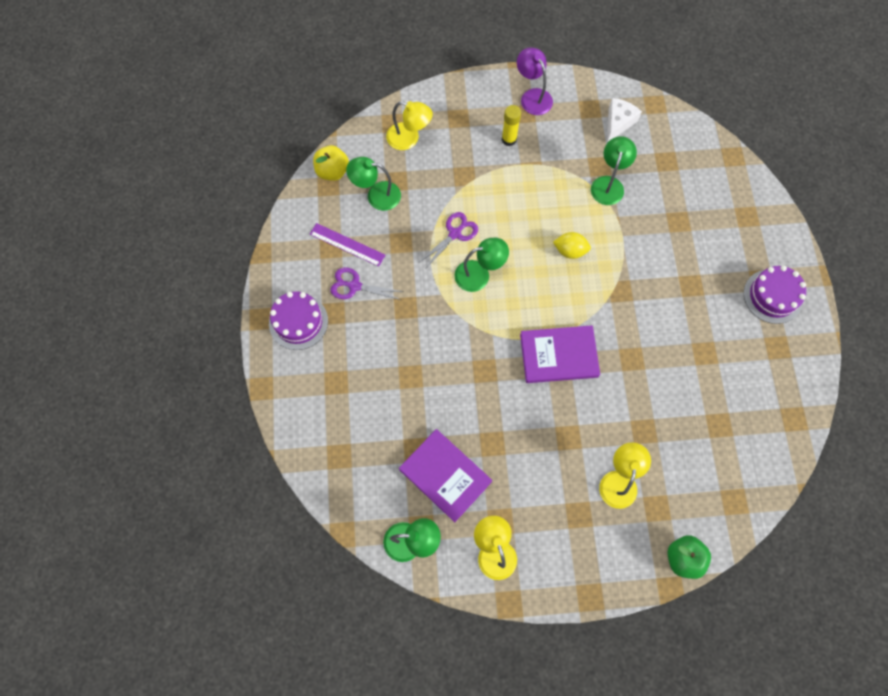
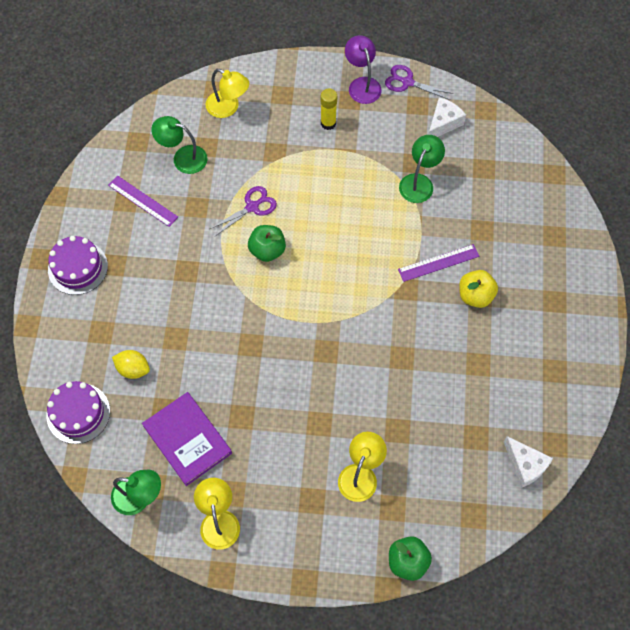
camera: 10 degrees right, 5 degrees down
(332, 171) = (145, 128): yellow apple -> yellow apple (475, 295)
(354, 286) = (141, 242): purple scissors -> purple scissors (407, 82)
(479, 274) = (267, 250): green lamp -> green apple
(559, 356) = (328, 342): purple book -> none
(570, 251) = (364, 241): yellow lemon -> yellow lemon (133, 369)
(645, 260) = (438, 263): none -> purple ruler
(771, 444) = (525, 465): none -> white cheese
(772, 296) = (562, 319): purple cake -> purple cake (78, 413)

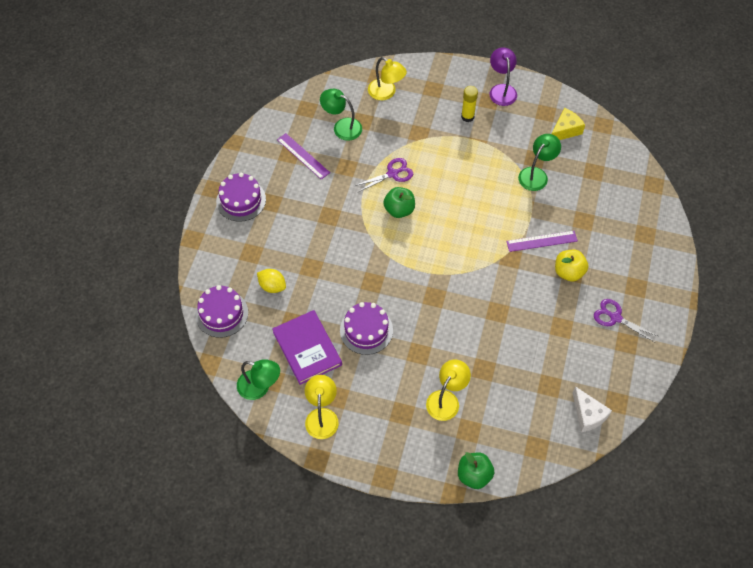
camera: 10 degrees right, 5 degrees down
(253, 405) = (366, 330): none -> purple cake
(407, 82) = (540, 93): purple scissors -> purple scissors (615, 317)
(443, 123) = (565, 130): white cheese -> yellow cheese

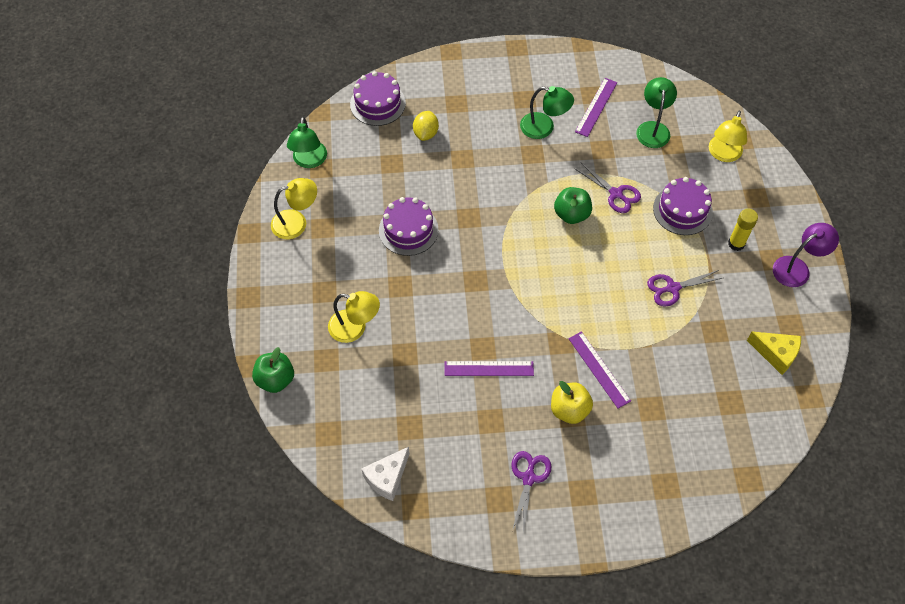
camera: 70 degrees right, 0 degrees up
(241, 200) = (514, 74): purple cake -> purple cake (682, 210)
(307, 348) = (367, 185): purple book -> none
(490, 170) = (672, 288): none -> purple scissors
(517, 314) = (489, 368): none -> purple ruler
(536, 174) = (692, 339): green lamp -> green lamp (544, 128)

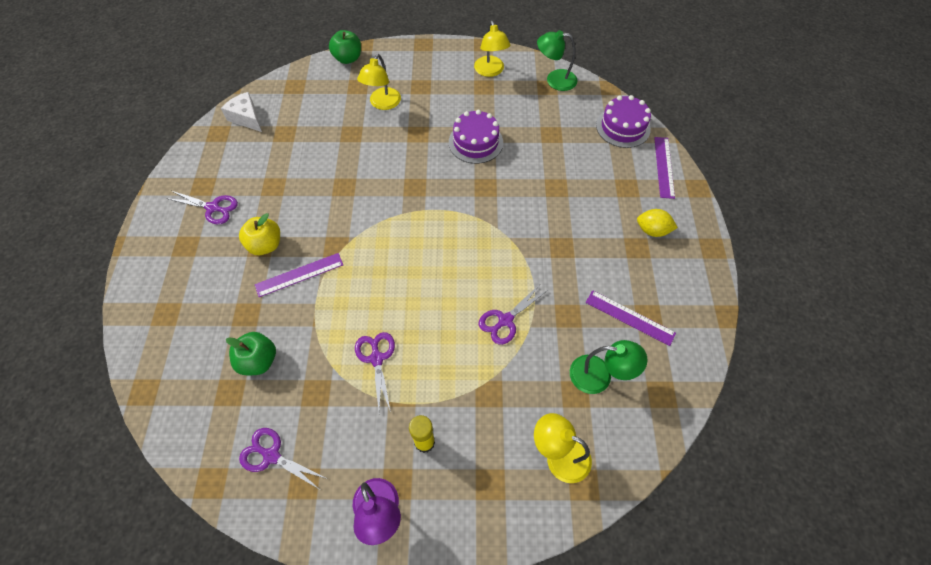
camera: 95 degrees right, 0 degrees up
(426, 133) = (587, 161): yellow lemon -> yellow lemon (652, 230)
(489, 368) = (322, 189): purple ruler -> purple ruler (664, 167)
(544, 128) = (597, 262): green lamp -> none
(571, 214) = (481, 274): green apple -> green apple (258, 361)
(682, 210) = (478, 388): purple cake -> none
(776, 354) = (271, 455): yellow cheese -> purple scissors

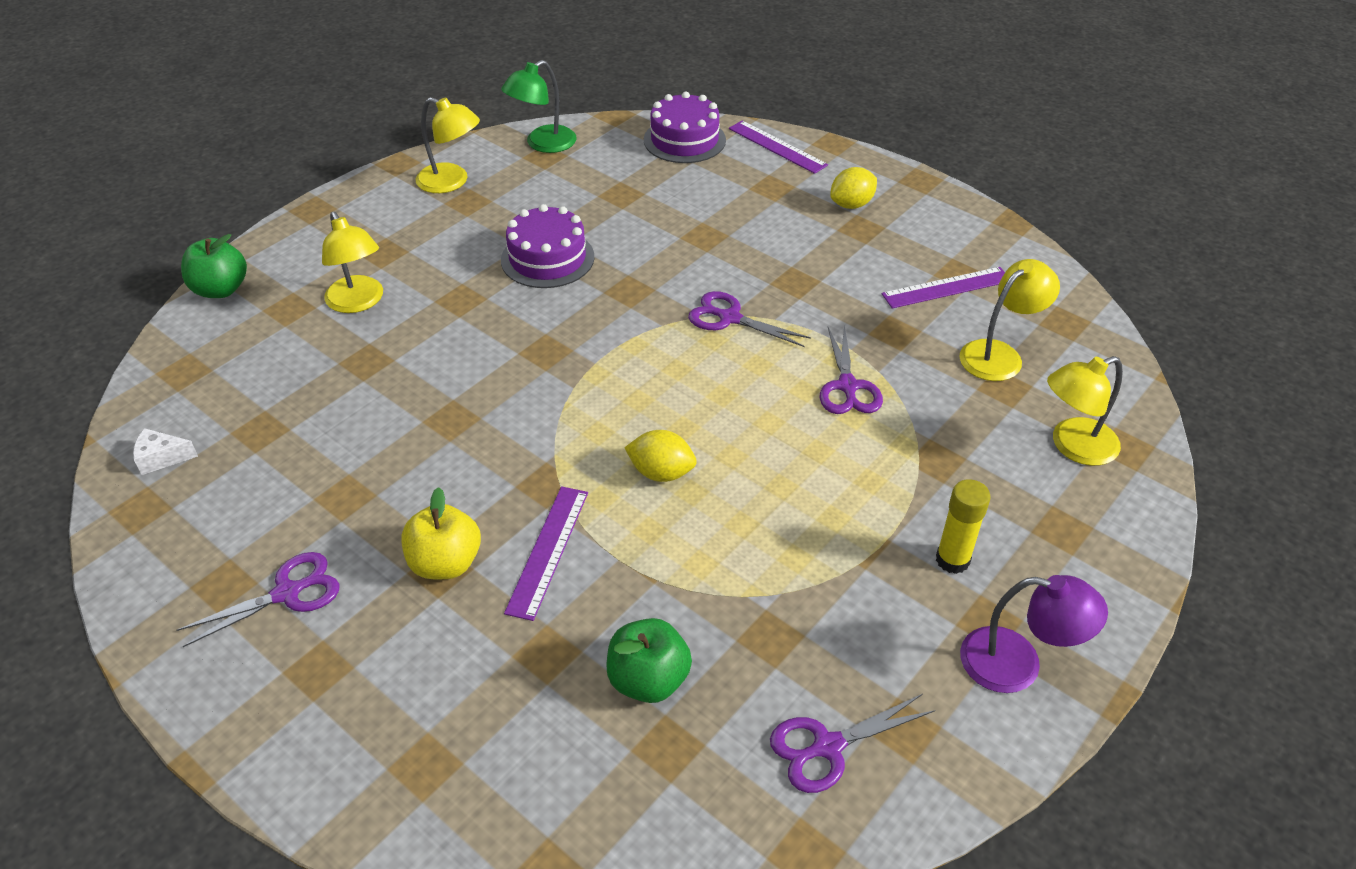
camera: 50 degrees left, 15 degrees down
(246, 118) = (162, 458): white cheese -> white cheese, size x0.64
(376, 358) = (780, 540): purple scissors -> purple scissors (729, 318)
(378, 283) = (661, 472): none -> yellow lemon
(599, 376) = (999, 354): green lamp -> yellow lamp

